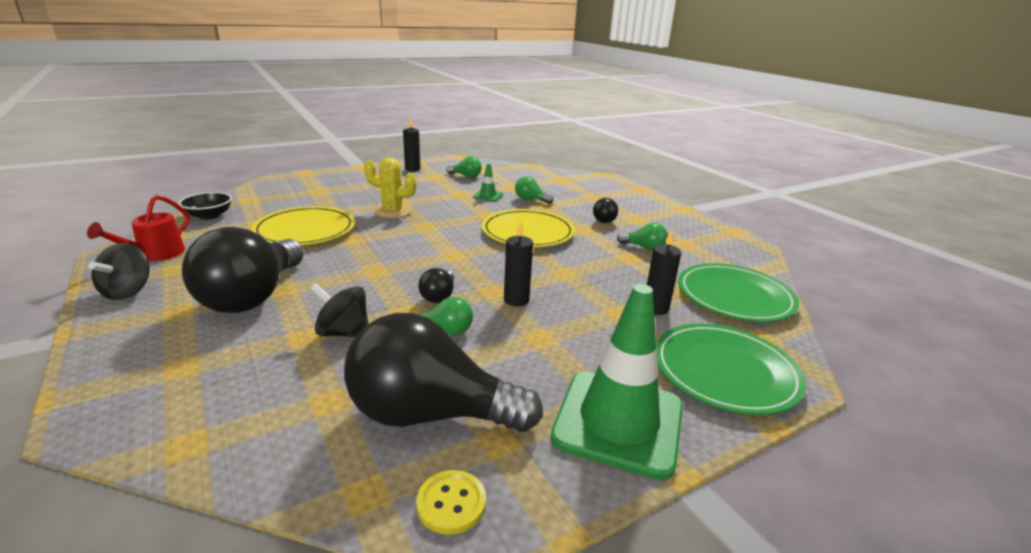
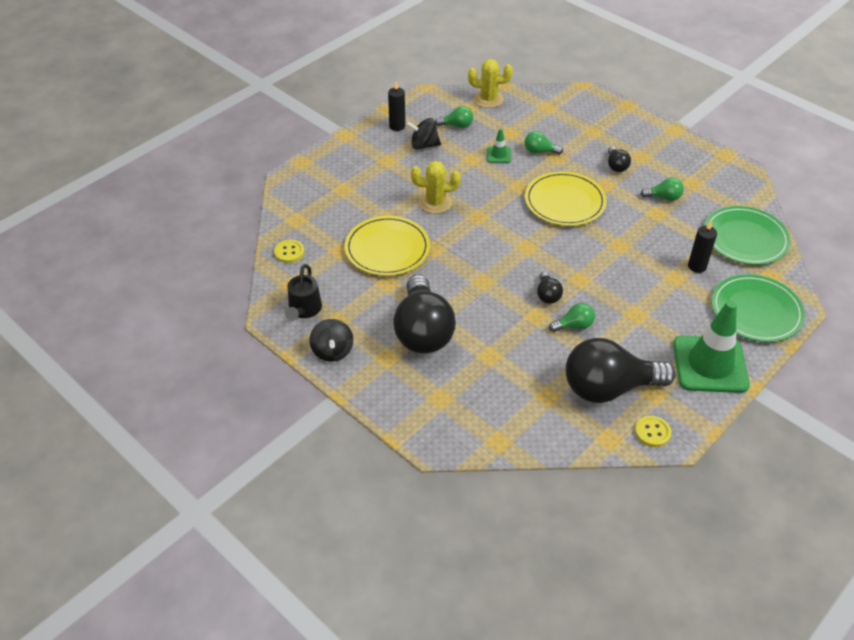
camera: 15 degrees left, 20 degrees up
(155, 255) = (304, 310): red watering can -> black watering can
(209, 216) = (289, 252): black bowl -> yellow button
(344, 333) = (512, 345): black spinning top -> black spinning top (424, 145)
(510, 168) = (488, 99): none -> yellow cactus
(516, 300) = (602, 284): black candle -> none

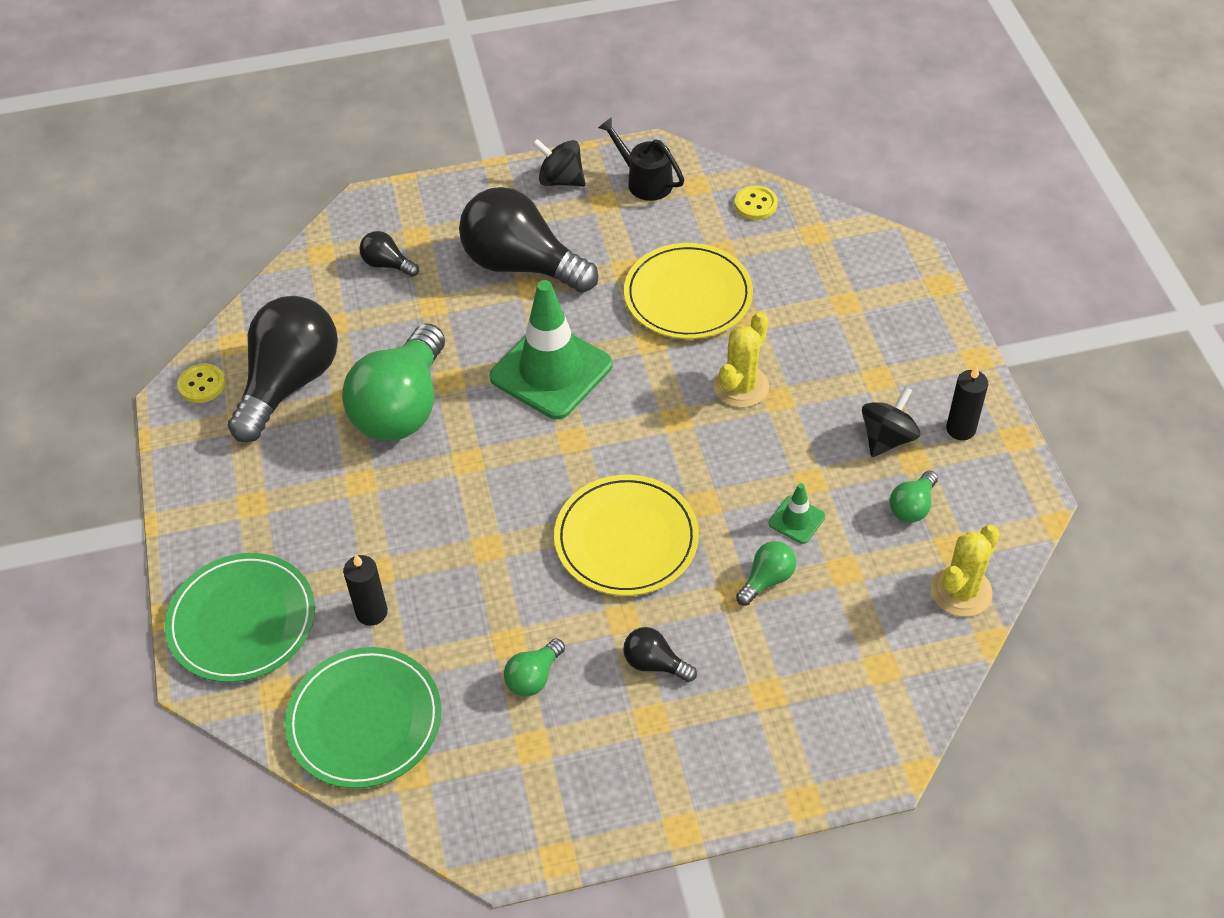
camera: 125 degrees right, 5 degrees up
(547, 295) = (472, 410): black light bulb -> black light bulb (387, 264)
(574, 326) = (402, 407): green light bulb -> green light bulb, size x2.29
(710, 364) = (222, 503): green traffic cone -> green traffic cone (551, 371)

